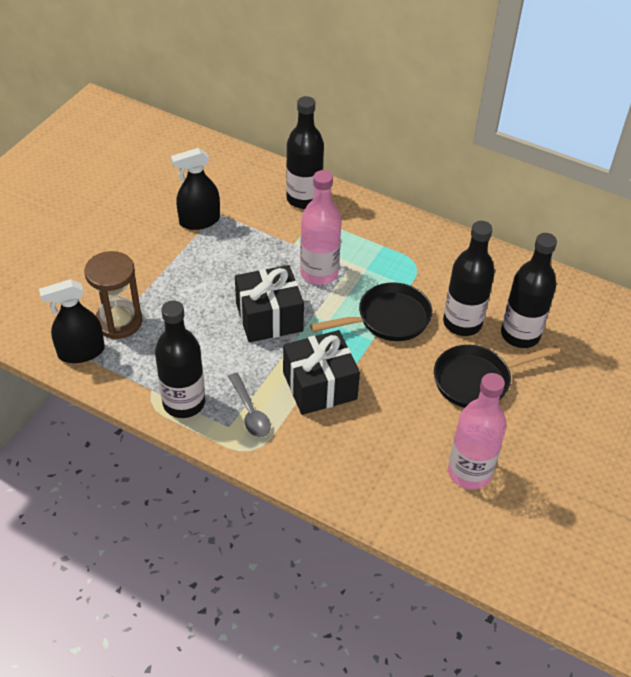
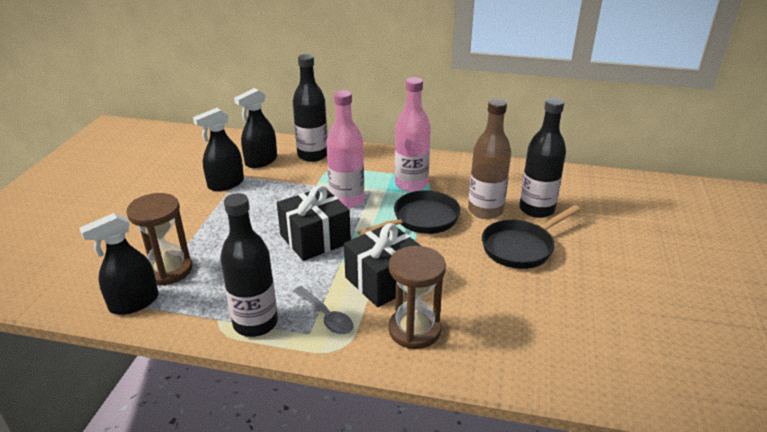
camera: 15 degrees left, 15 degrees down
(245, 195) = (261, 161): none -> black spray bottle
(326, 448) = (414, 330): none -> brown hourglass
(462, 323) = (485, 210): black bottle -> brown bottle
(469, 472) = (556, 318): pink bottle -> pink bottle (411, 184)

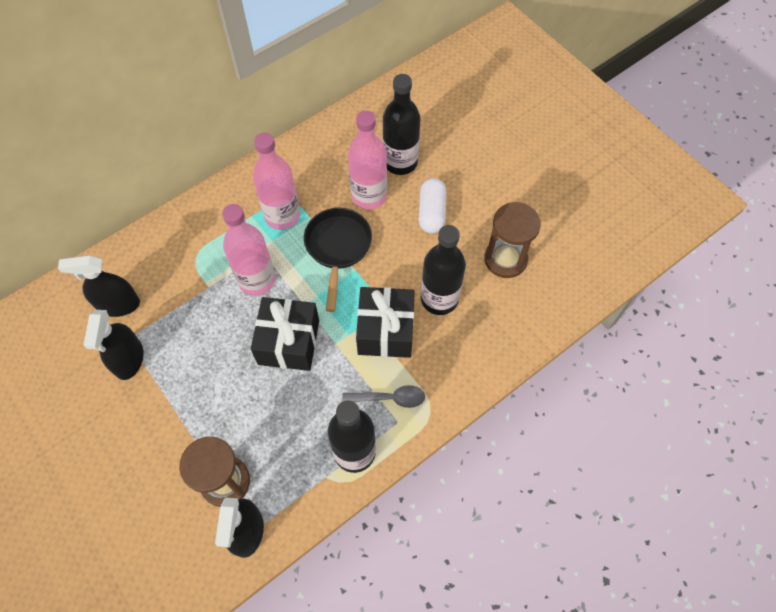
camera: 50 degrees left, 30 degrees up
(261, 161) = (118, 305): black spray bottle -> black spray bottle turned 90 degrees clockwise
(312, 155) = (154, 255): black bottle -> black bottle (439, 299)
(414, 330) = (453, 351): brown hourglass -> brown hourglass (505, 259)
(485, 210) = (369, 196): brown bottle -> pink bottle
(521, 247) = (431, 212): black pan -> white capsule

